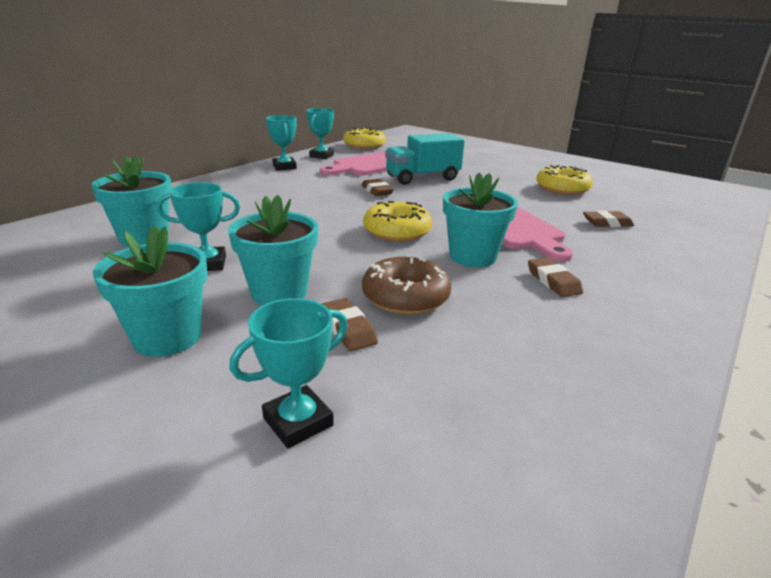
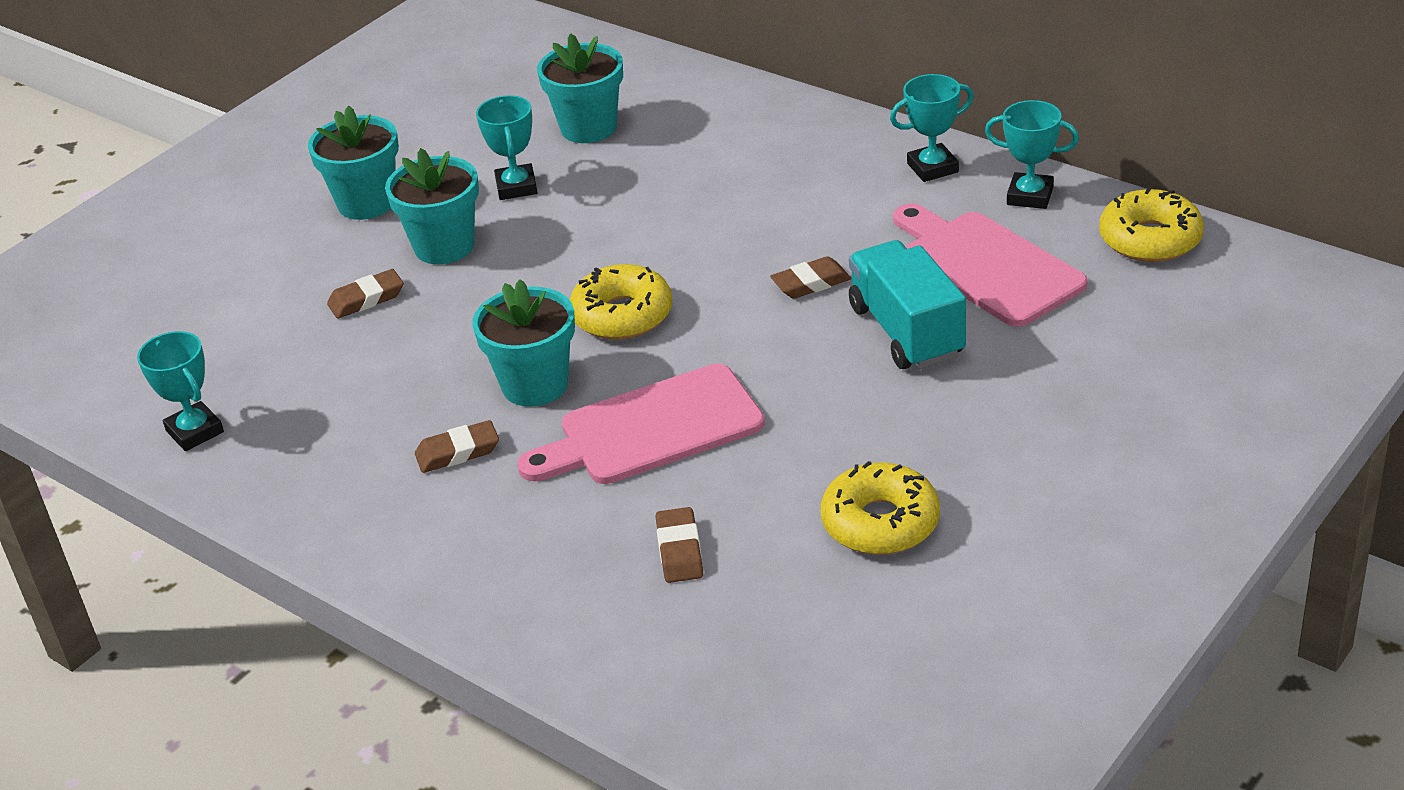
camera: 95 degrees right, 10 degrees up
(298, 422) = (241, 289): turquoise trophy -> turquoise trophy (195, 431)
(405, 297) = (427, 332): brown donut -> none

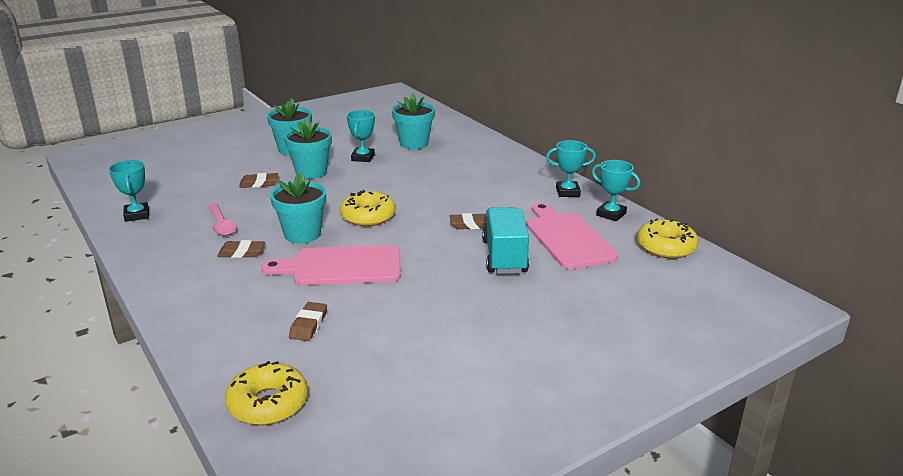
camera: 15 degrees right, 10 degrees down
(373, 407) = (221, 225): none -> pink spoon
(880, 523) = (424, 341): yellow donut -> yellow donut (268, 403)

